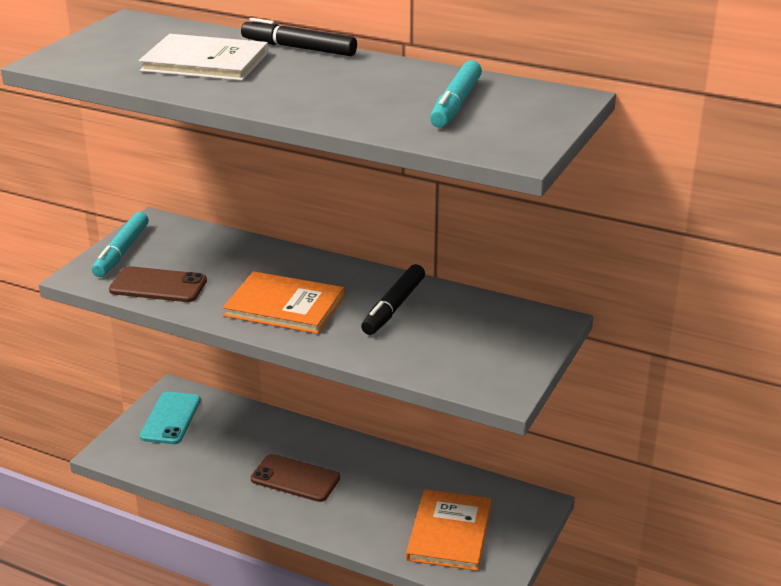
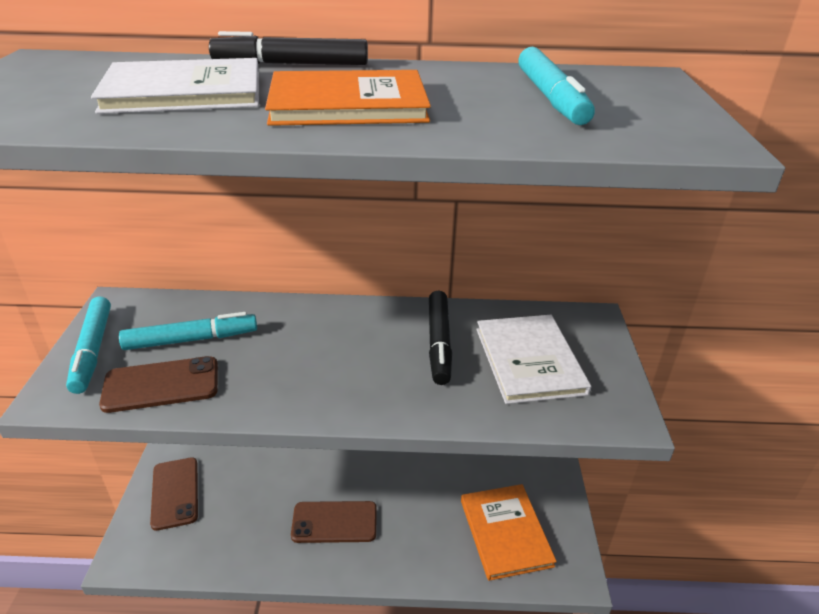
camera: 25 degrees left, 5 degrees up
(170, 418) = (175, 493): turquoise phone -> brown phone
(197, 260) = (191, 339): none -> turquoise marker
(284, 306) = (326, 372): orange book -> orange book (348, 104)
(460, 337) = (529, 360): none -> white book

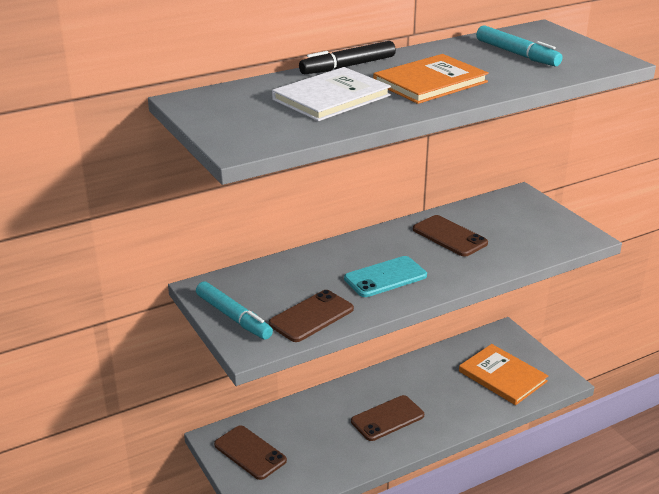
camera: 30 degrees left, 5 degrees down
(191, 339) = (292, 288): turquoise marker -> none
(301, 368) = (385, 277): none -> turquoise phone
(439, 343) = (449, 236): black marker -> brown phone
(529, 360) = (510, 228): white book -> none

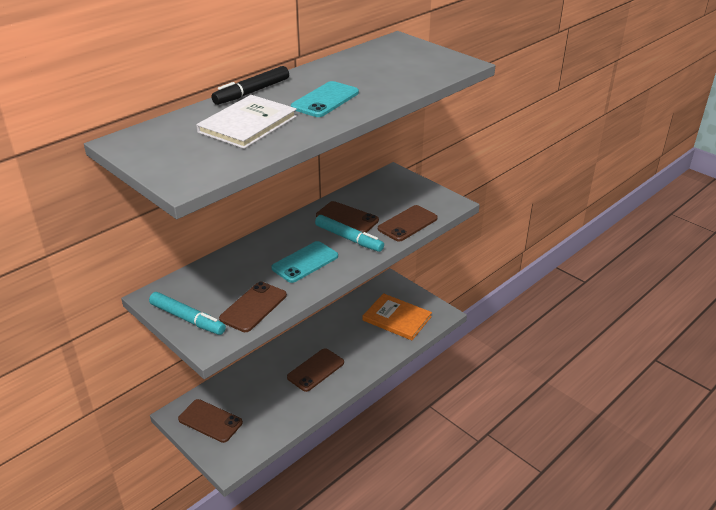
camera: 15 degrees left, 5 degrees up
(430, 82) = (325, 100): orange book -> turquoise phone
(517, 54) = (386, 65): turquoise marker -> turquoise marker (349, 238)
(523, 252) = (407, 224): none -> brown phone

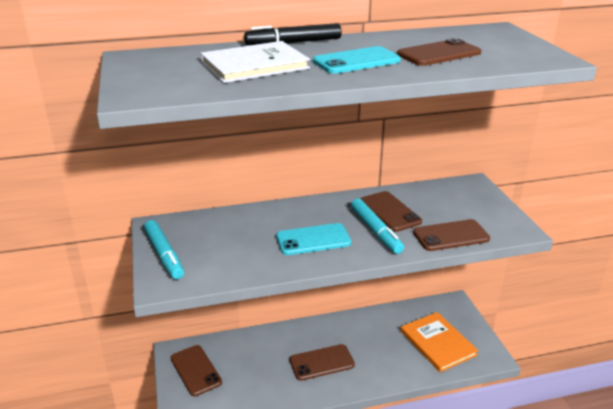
camera: 30 degrees right, 5 degrees down
(253, 307) = (229, 265): brown phone -> brown phone (439, 54)

